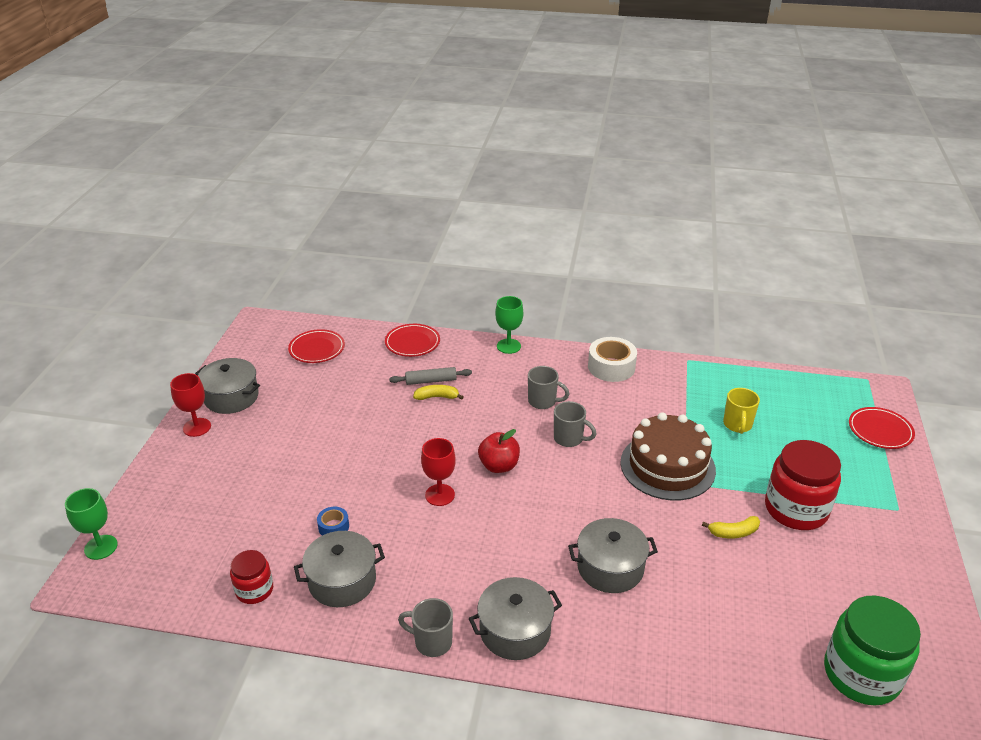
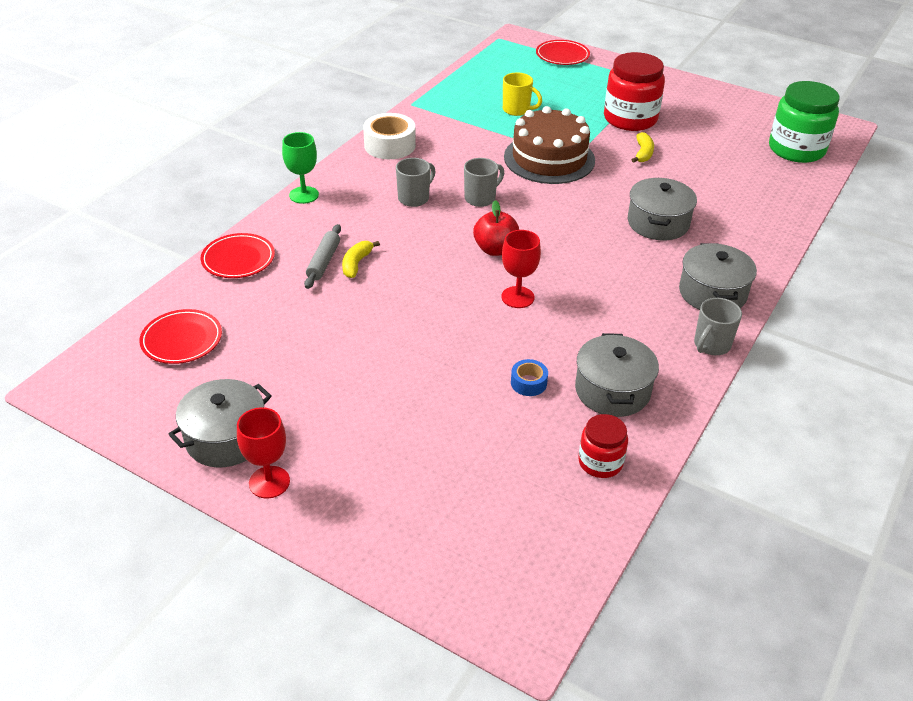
camera: 70 degrees left, 5 degrees up
(101, 547) = (465, 609): green goblet -> none

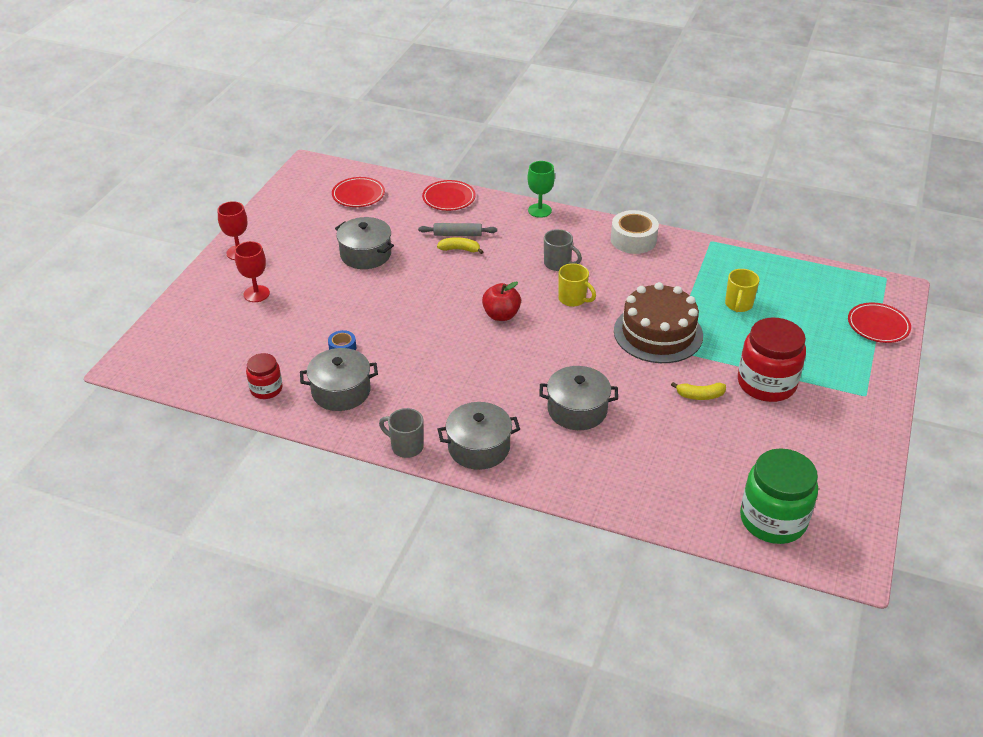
camera: 80 degrees right, 0 degrees up
(226, 438) = (273, 230): grey pot -> grey pot (365, 254)
(481, 198) = (573, 299): grey mug -> yellow mug
(517, 297) = (441, 333): red goblet -> red goblet (256, 294)

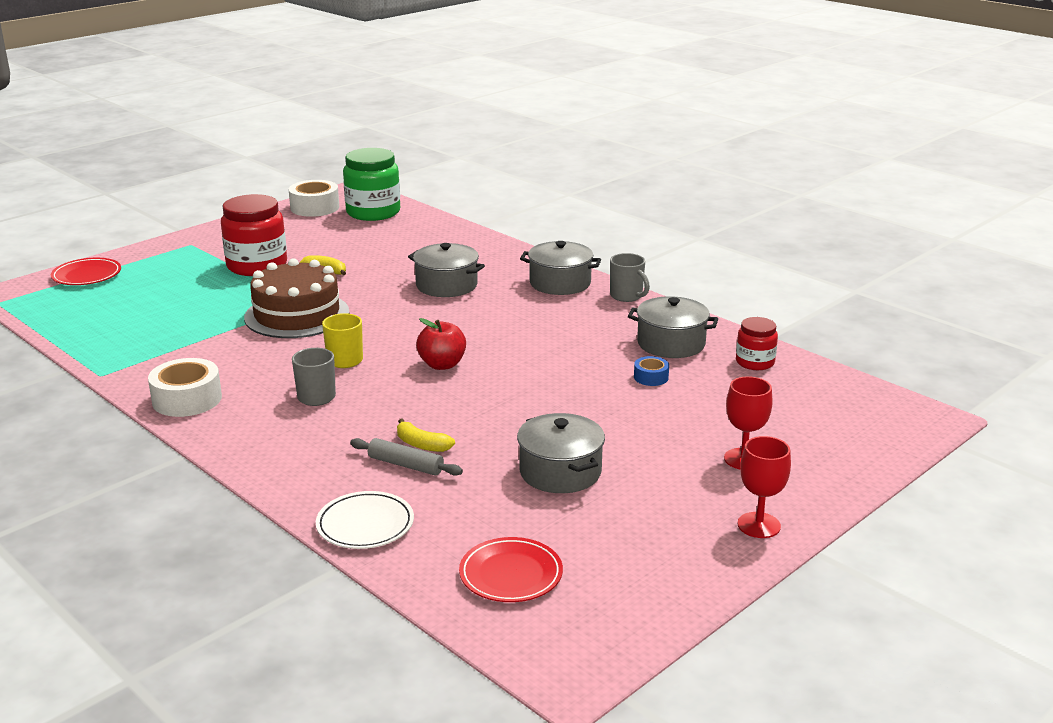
camera: 155 degrees left, 15 degrees down
(449, 198) = (365, 525): red plate -> white plate
(539, 210) = (253, 467): green goblet -> none
(738, 305) = (181, 316): yellow mug -> none
(844, 507) = (315, 207): none -> white tape

